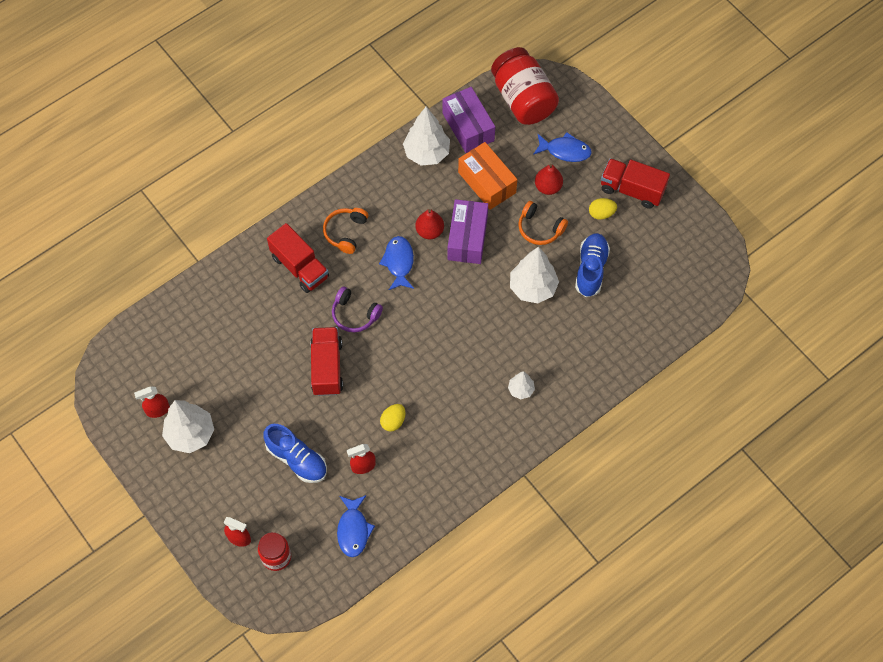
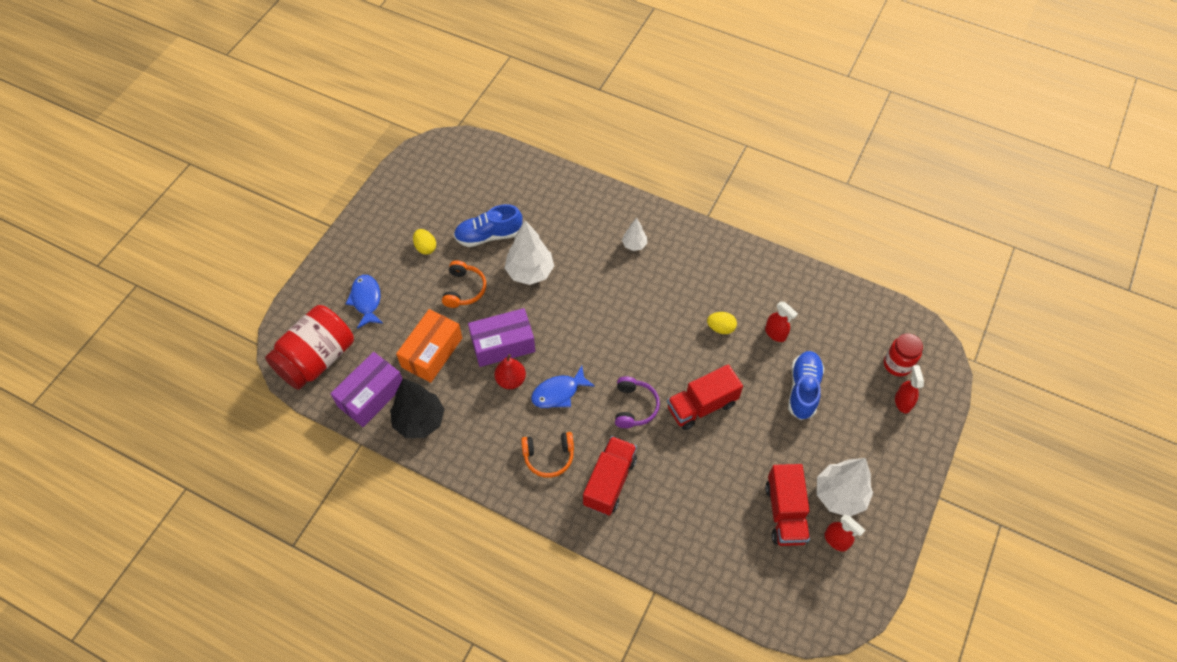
camera: 115 degrees left, 5 degrees down
(353, 530) = (834, 316): blue fish -> none
(427, 153) = (419, 421): white tree -> black tree
(548, 187) = (415, 299): red pear -> none
(632, 190) = (389, 233): red truck -> red truck (785, 513)

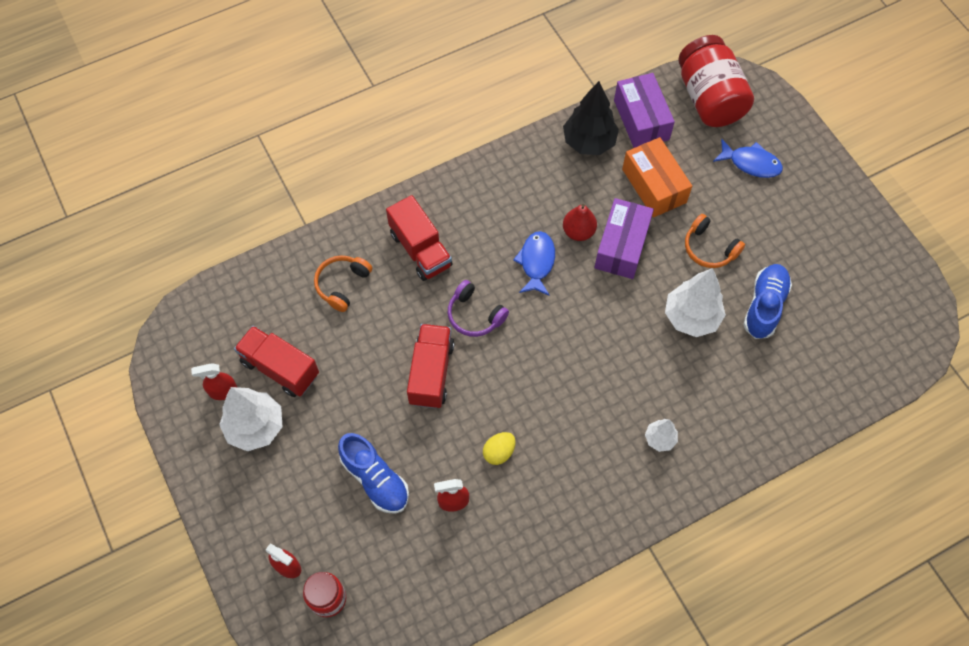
camera: 125 degrees right, 5 degrees up
(425, 247) = (785, 242): yellow egg -> none
(549, 457) = (480, 218): orange headphones -> orange headphones (342, 284)

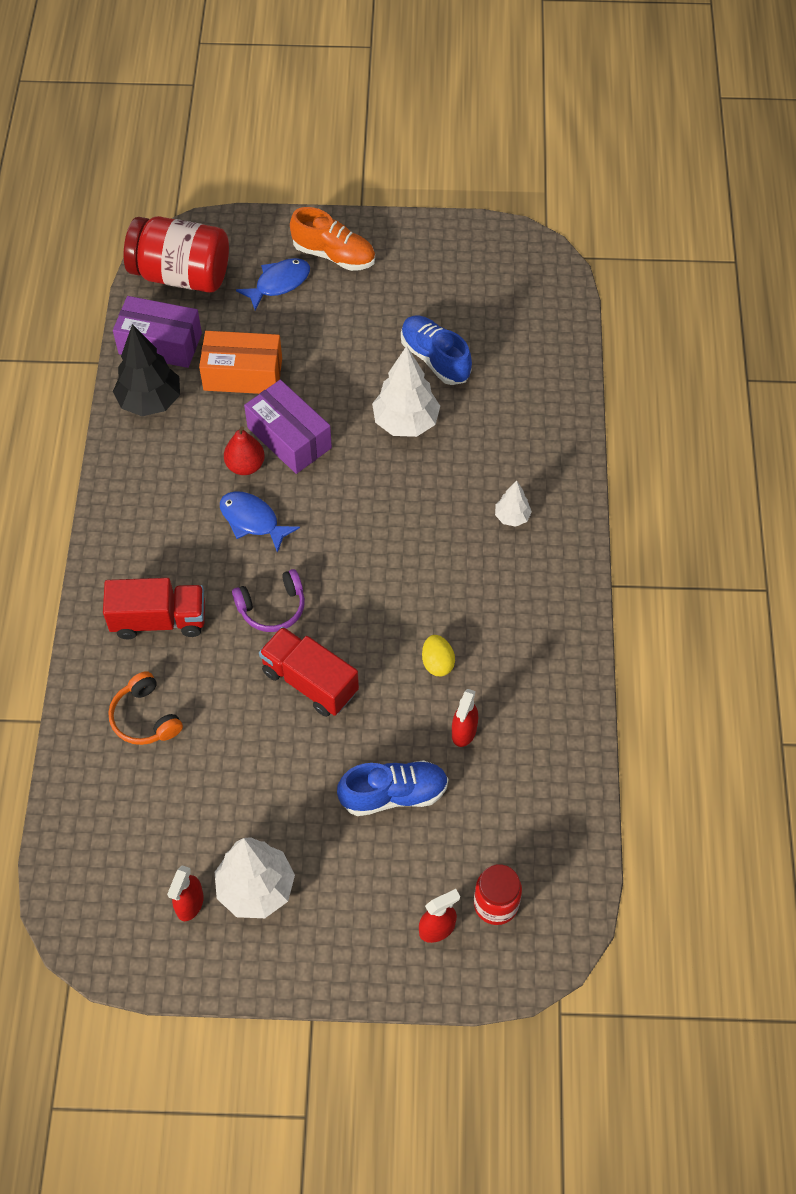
camera: 60 degrees left, 5 degrees down
(280, 368) = (202, 830): red truck -> none
(709, 248) = (344, 368): orange headphones -> none
(805, 184) = (334, 255): none -> orange shoe

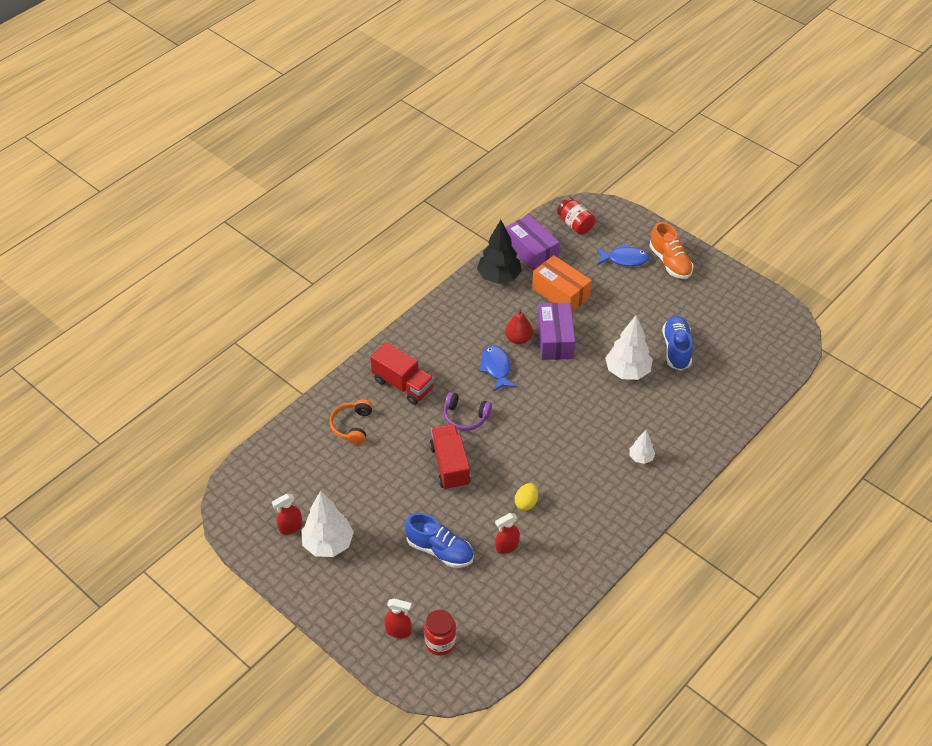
camera: 40 degrees right, 10 degrees down
(181, 275) = (575, 224): red jar -> red jar, size x0.57

